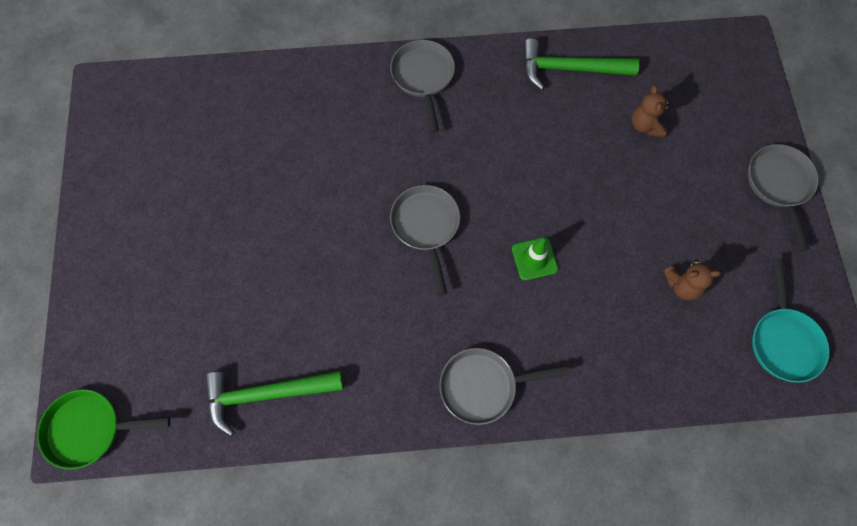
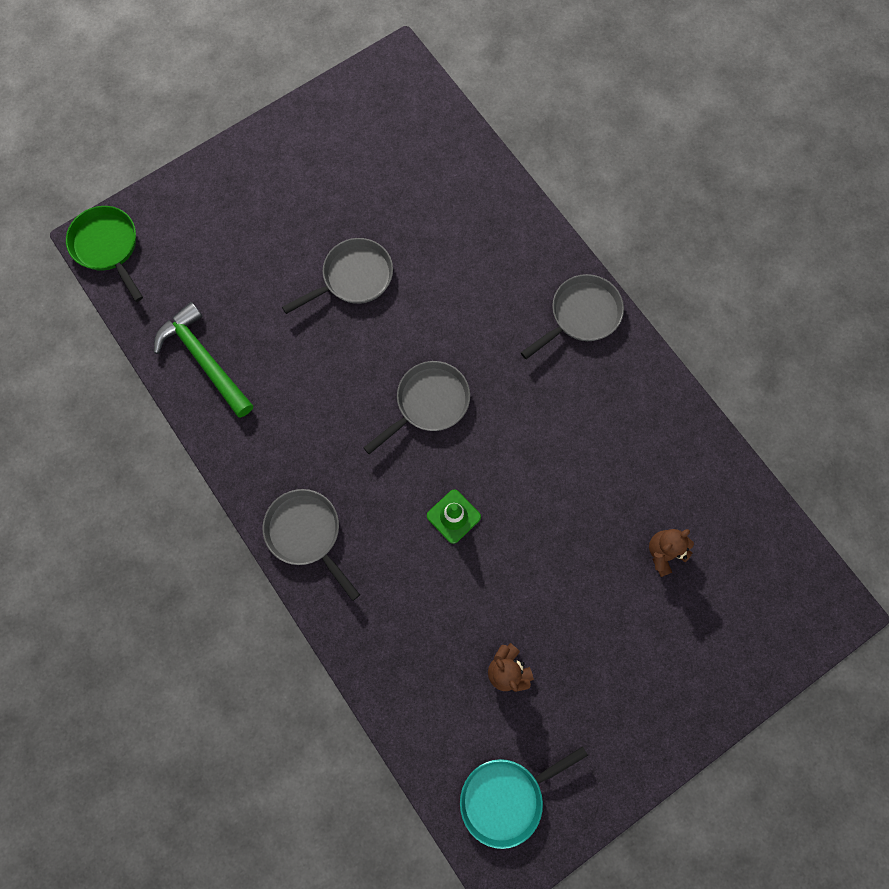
camera: 60 degrees right, 5 degrees up
(569, 69) = (682, 445): green hammer -> none
(779, 185) = (681, 721): grey pan -> grey pan (353, 278)

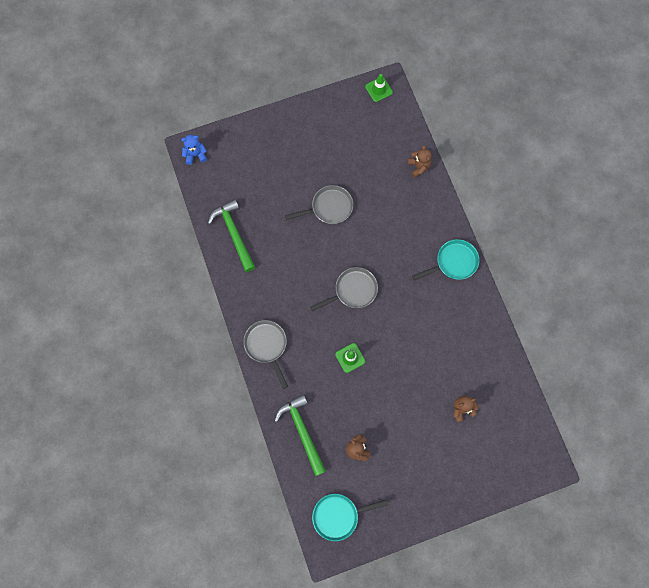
camera: 15 degrees right, 0 degrees up
(108, 247) = (195, 155): green pan -> blue teddy bear
(385, 73) = (378, 89): none -> green traffic cone
(405, 665) = (302, 431): none -> green hammer
(482, 178) = (418, 167): none -> brown teddy bear
(581, 315) = (453, 262): grey pan -> turquoise pan

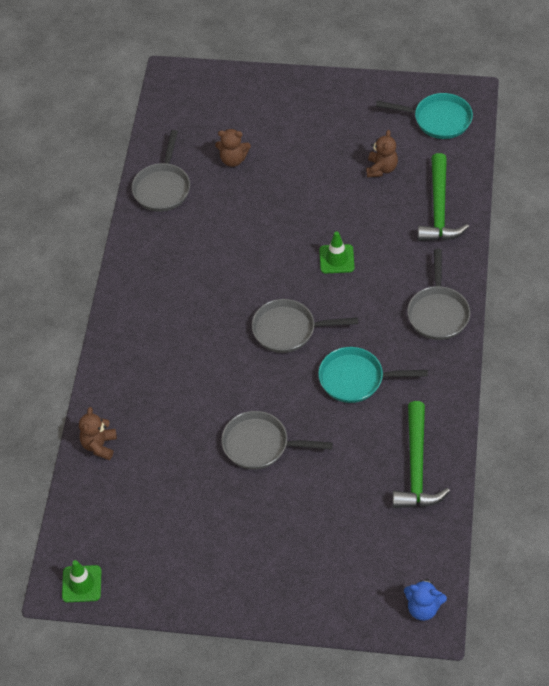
camera: 150 degrees left, 20 degrees down
(453, 262) = (136, 309): turquoise pan -> turquoise pan (356, 379)
(495, 362) = (162, 188): none -> grey pan

